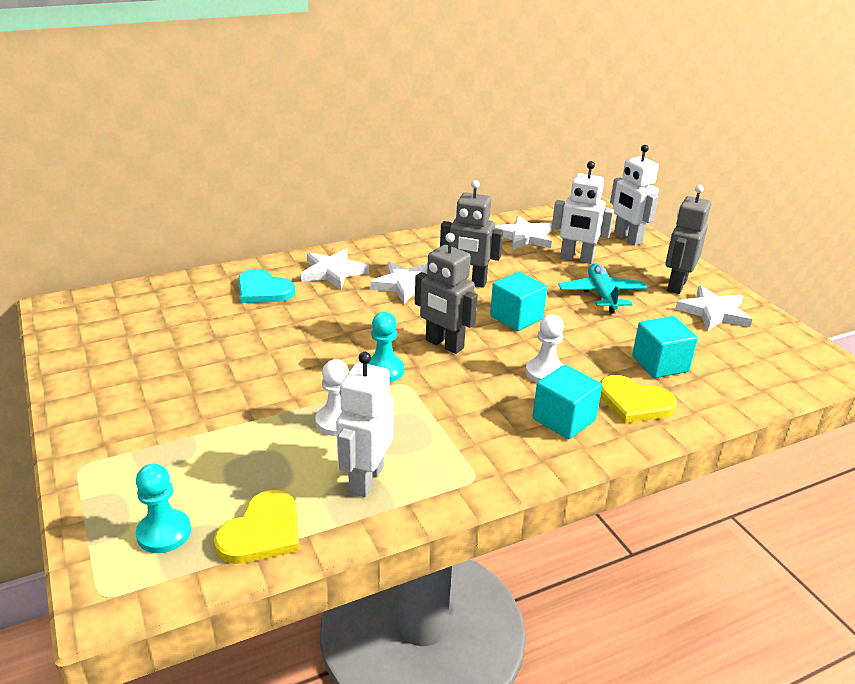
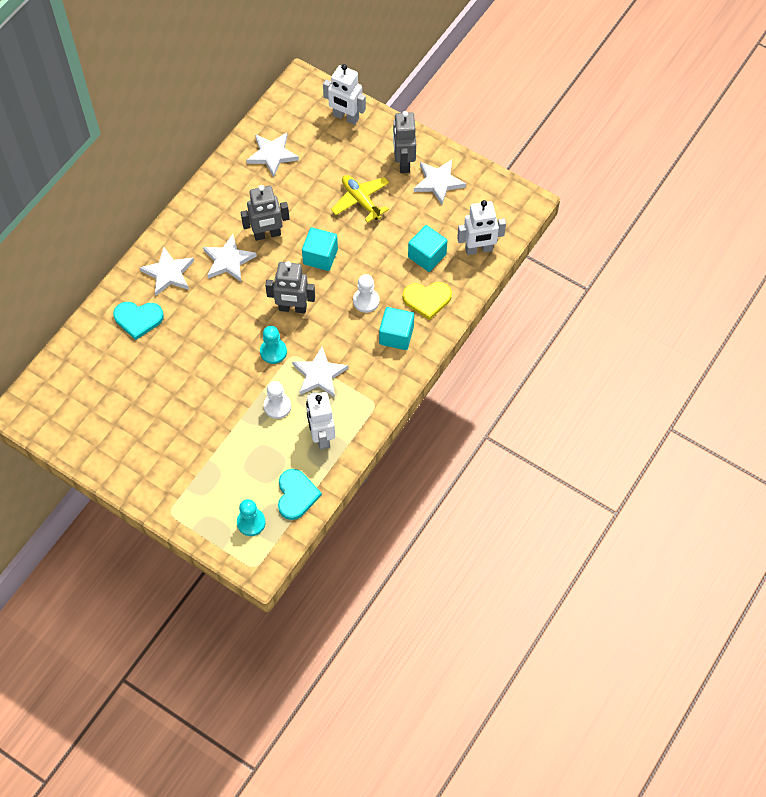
camera: 30 degrees left, 30 degrees up
(262, 532) = (296, 495): yellow heart -> turquoise heart
(423, 414) = (319, 374): none -> white star
(576, 259) = (323, 165): white robot -> white robot (479, 249)
(601, 295) = (361, 200): turquoise plane -> yellow plane

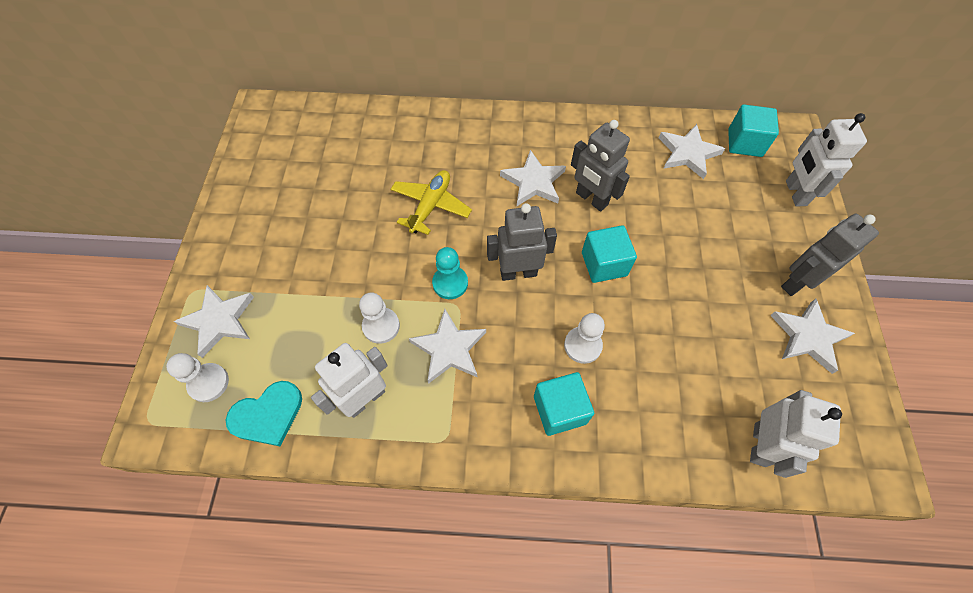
camera: 60 degrees right, 0 degrees up
(138, 319) = (413, 144): turquoise heart -> none
(168, 273) = (482, 141): white star -> white star (219, 321)
(251, 522) = (208, 383): turquoise pawn -> white pawn
(292, 308) = (518, 272): grey robot -> grey robot turned 105 degrees clockwise
(361, 200) = (708, 265): yellow plane -> yellow plane (431, 206)
(427, 256) = (698, 382): turquoise cube -> turquoise cube (744, 143)
(427, 299) = (637, 419): yellow heart -> none
(479, 249) = (760, 445): white robot -> white robot turned 120 degrees counterclockwise

